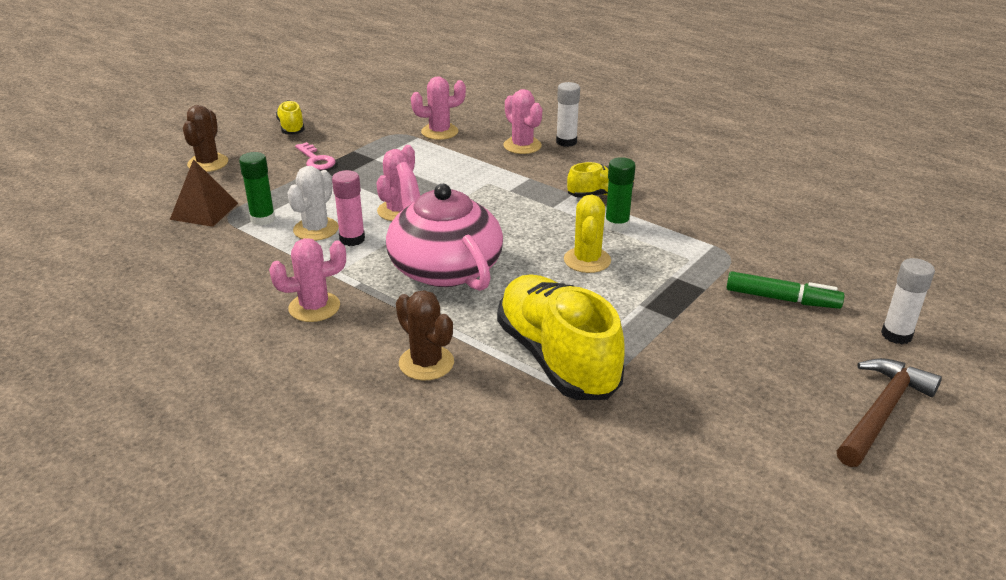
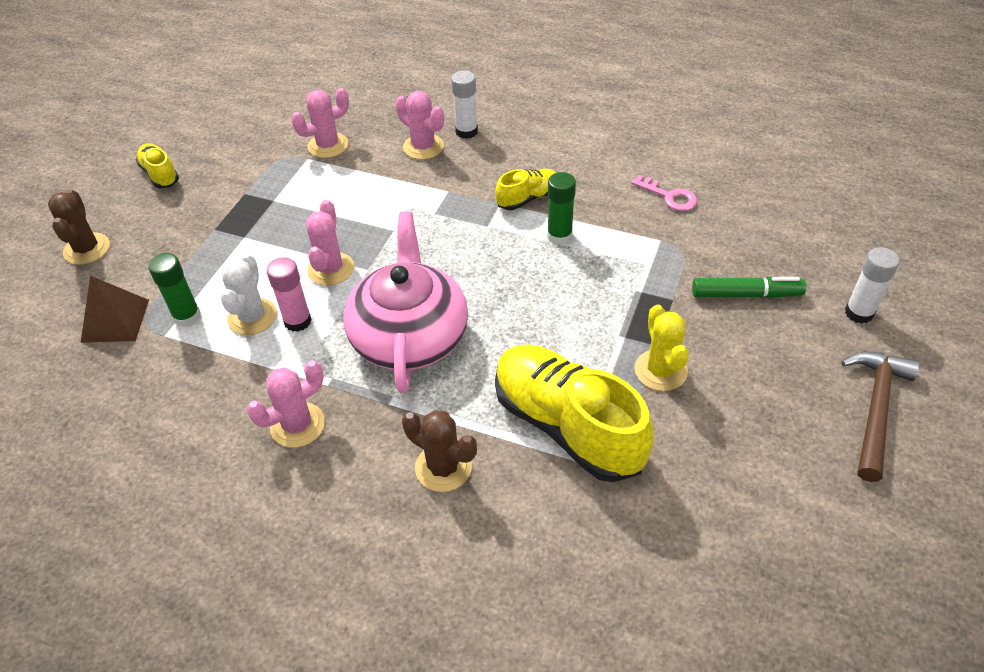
camera: 15 degrees left, 15 degrees up
(316, 160) = (209, 216): pink key -> pink key (669, 196)
(444, 267) = (409, 336): pink teapot -> pink teapot turned 45 degrees clockwise
(587, 260) = (548, 290): yellow cactus -> yellow cactus (660, 370)

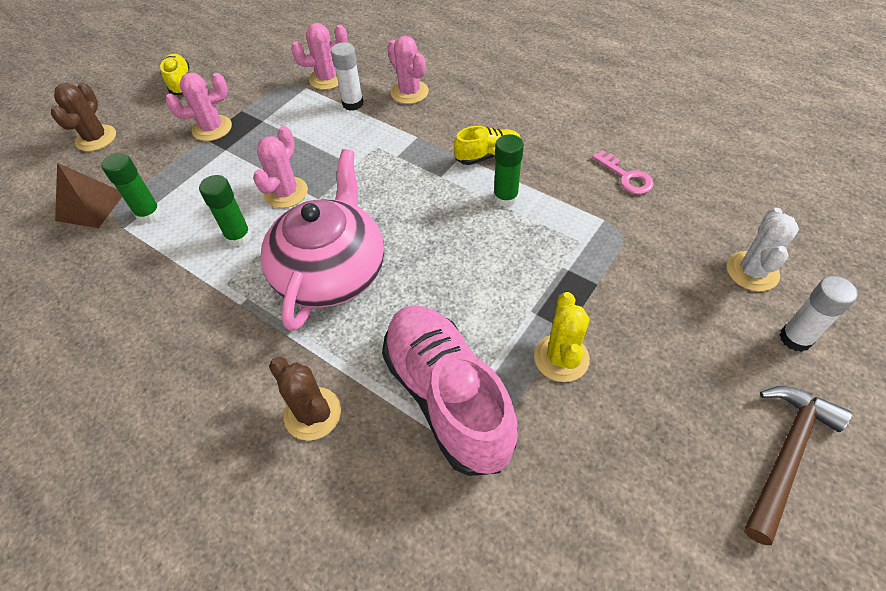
camera: 15 degrees right, 5 degrees up
(252, 317) = (202, 225): white cactus -> white cactus (752, 271)
(297, 321) = (238, 237): pink glue stick -> green glue stick
(297, 425) = (199, 338): pink cactus -> pink cactus (212, 128)
(466, 131) = (453, 84): white glue stick -> white glue stick (353, 103)
(567, 426) = (447, 397): yellow shoe -> pink shoe
(746, 294) = (676, 293): green marker -> none

